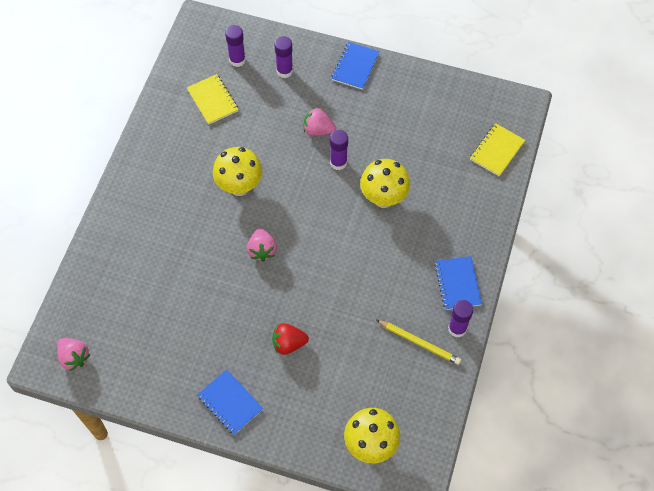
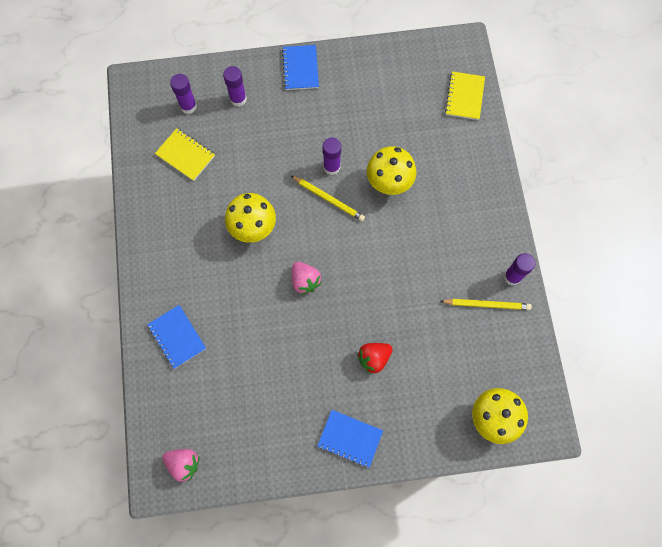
camera: 25 degrees left, 10 degrees up
(318, 130) = (298, 143): pink strawberry -> none
(320, 189) = (328, 199): none -> yellow pencil
(457, 284) = (492, 235): blue notebook -> blue notebook (177, 337)

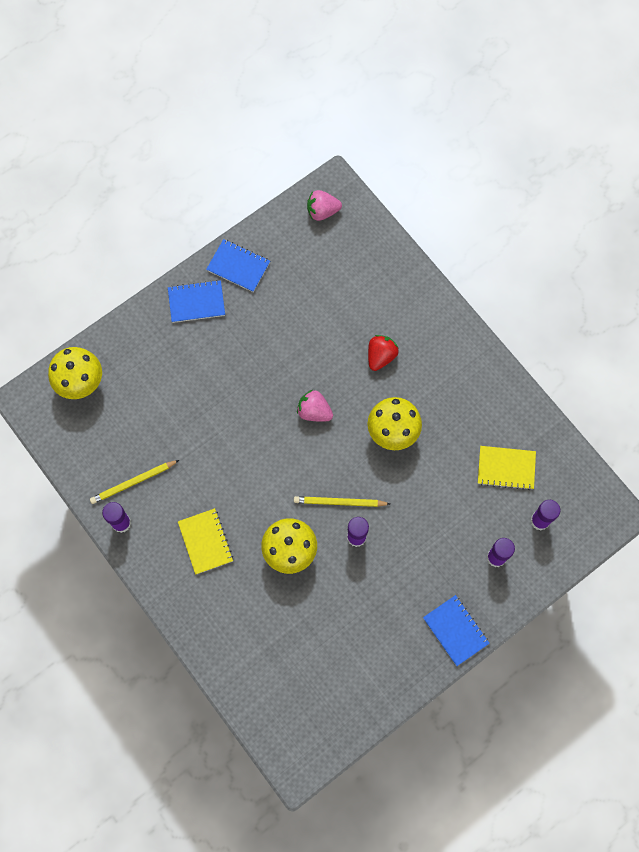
camera: 150 degrees right, 0 degrees up
(177, 337) = (396, 302): blue notebook -> blue notebook (238, 266)
(374, 358) = (212, 377): red strawberry -> red strawberry (381, 356)
(465, 96) = (264, 698): yellow notebook -> yellow notebook (205, 541)

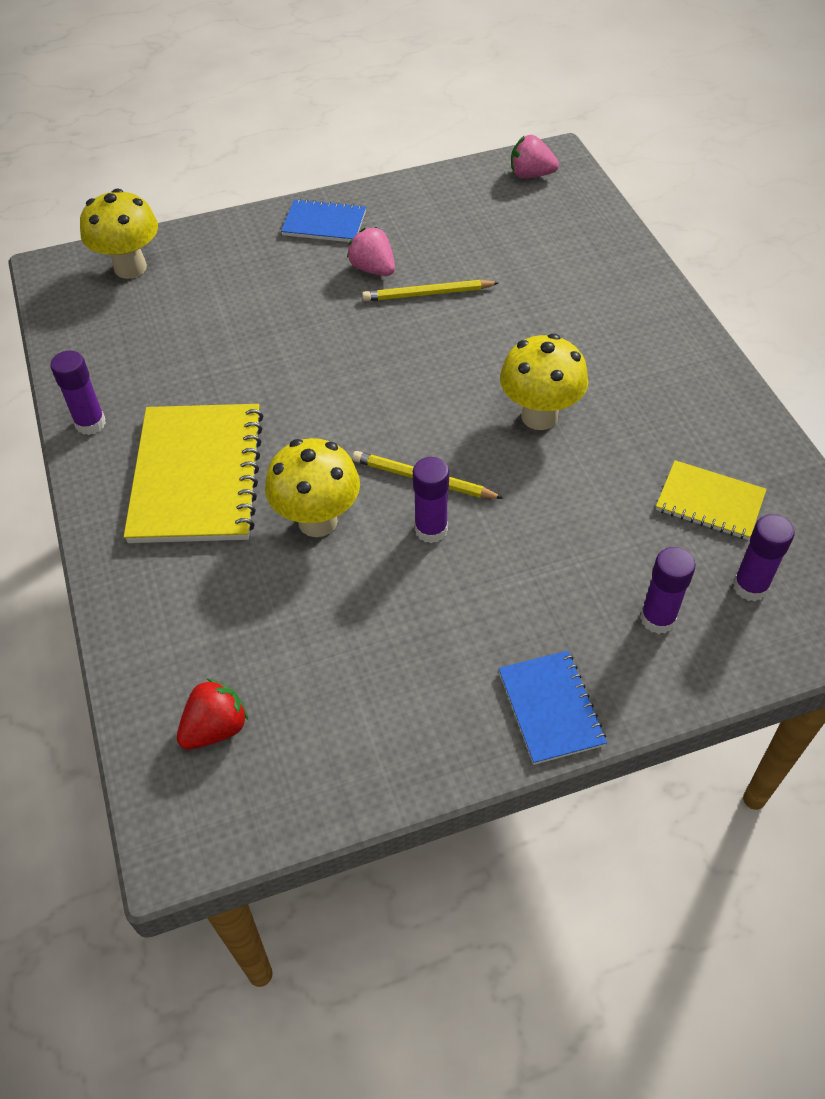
camera: 20 degrees right, 20 degrees down
(133, 482) = (135, 382): yellow pencil -> yellow pencil (428, 294)
(205, 541) = (197, 476): yellow notebook -> yellow notebook, size x1.84
(238, 266) = (396, 202): blue notebook -> none
(314, 411) = (431, 365): pink strawberry -> pink strawberry (373, 269)
(381, 356) = (554, 328): red strawberry -> red strawberry (216, 728)

